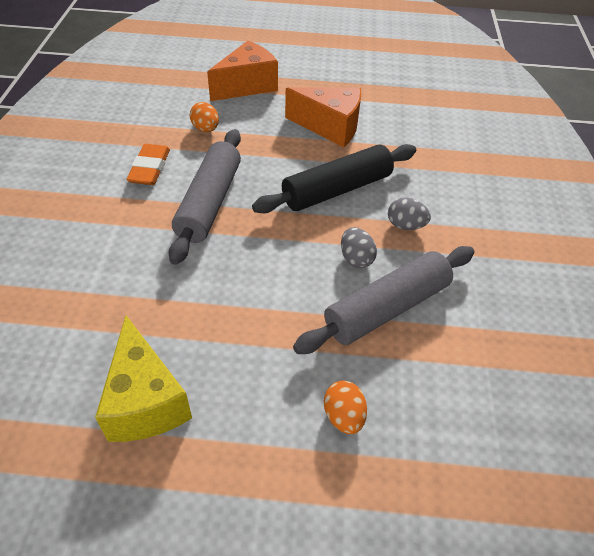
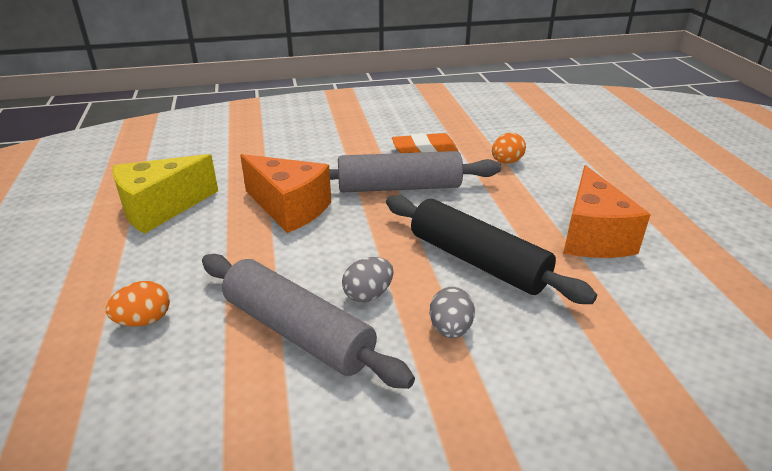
camera: 75 degrees right, 15 degrees down
(247, 86) = (606, 168): orange cheese -> orange cheese (289, 208)

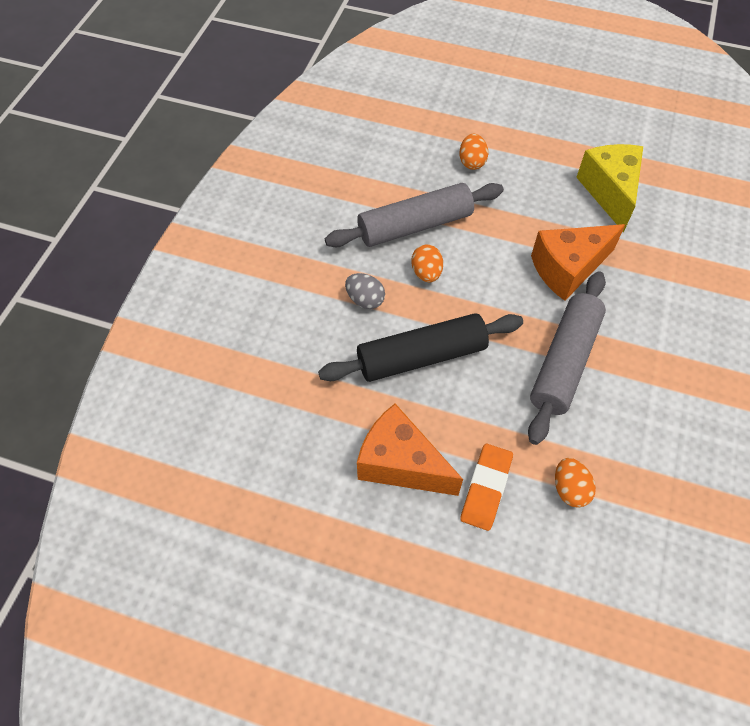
camera: 120 degrees right, 25 degrees up
(368, 295) = (426, 273): grey egg -> orange egg
(424, 149) = (636, 426): orange eraser -> orange eraser (486, 488)

